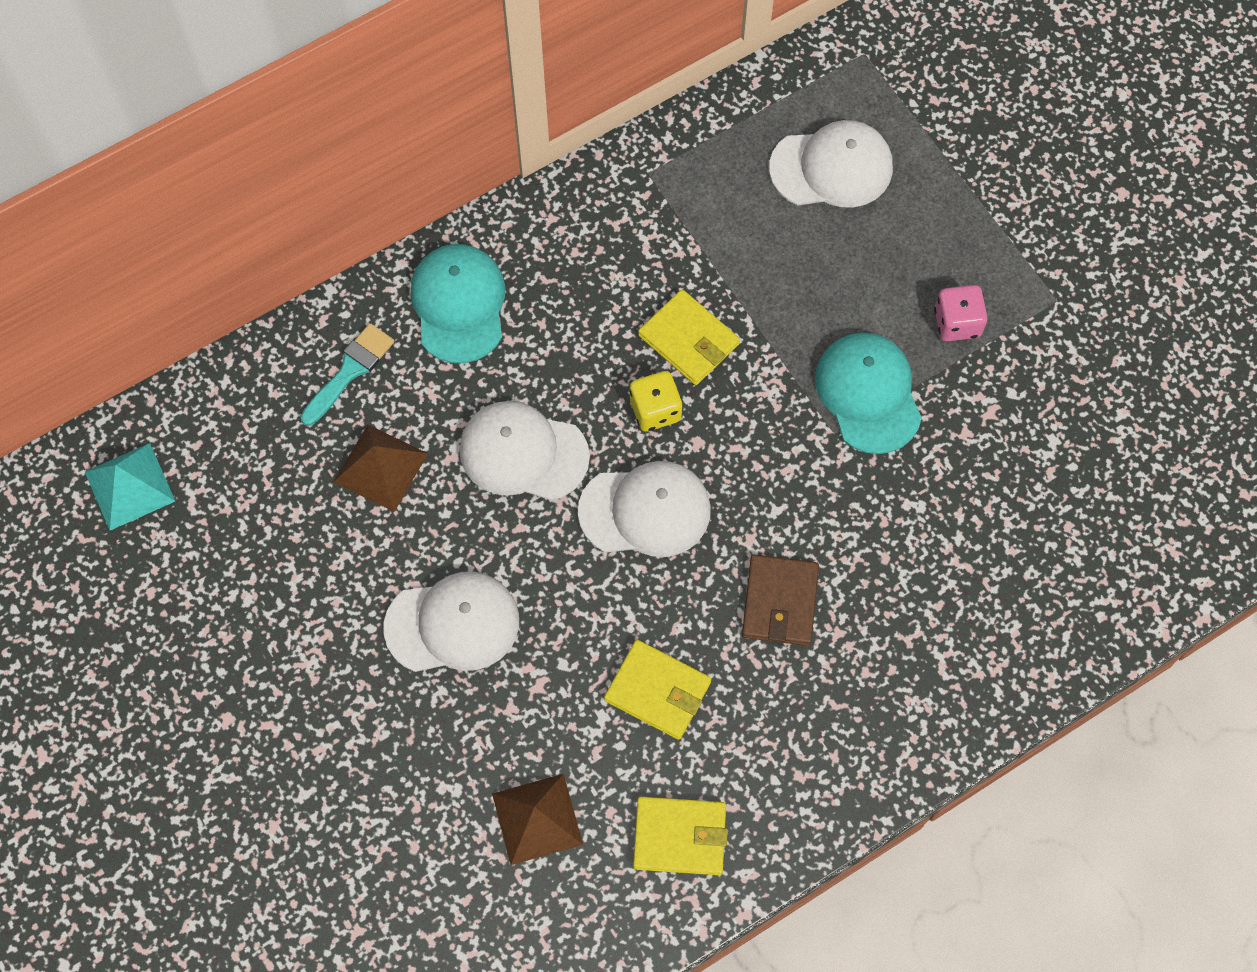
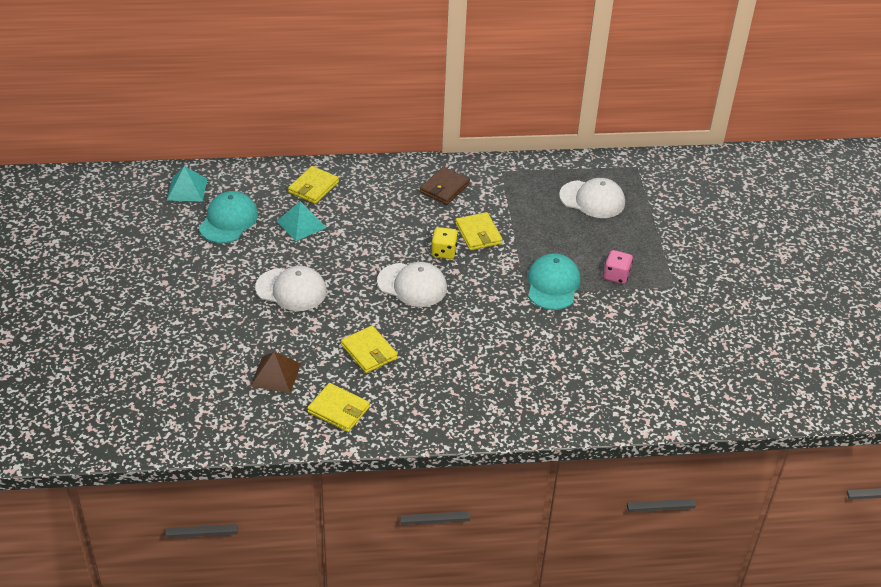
camera: 25 degrees right, 25 degrees down
(350, 371) = (313, 187): turquoise brush -> yellow wallet
(380, 467) = (301, 224): brown pyramid -> turquoise pyramid
(459, 304) = (380, 183): turquoise cap -> turquoise cap (228, 220)
(523, 453) = (370, 243): white cap -> none
(780, 602) = (453, 343): brown wallet -> brown wallet (444, 188)

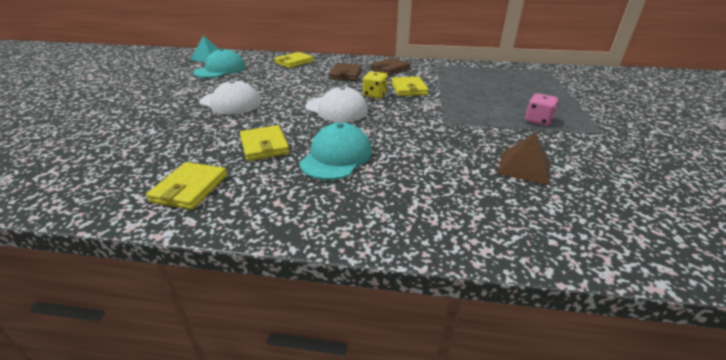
camera: 15 degrees right, 10 degrees down
(276, 374) = (157, 152): brown pyramid -> brown pyramid (524, 167)
(301, 224) = (271, 75): turquoise pyramid -> none
(338, 410) = (190, 188): yellow wallet -> yellow wallet turned 60 degrees clockwise
(394, 210) = (346, 74): none -> brown wallet
(553, 284) = (471, 120): turquoise cap -> turquoise cap (336, 157)
(592, 199) = (511, 81): white cap -> none

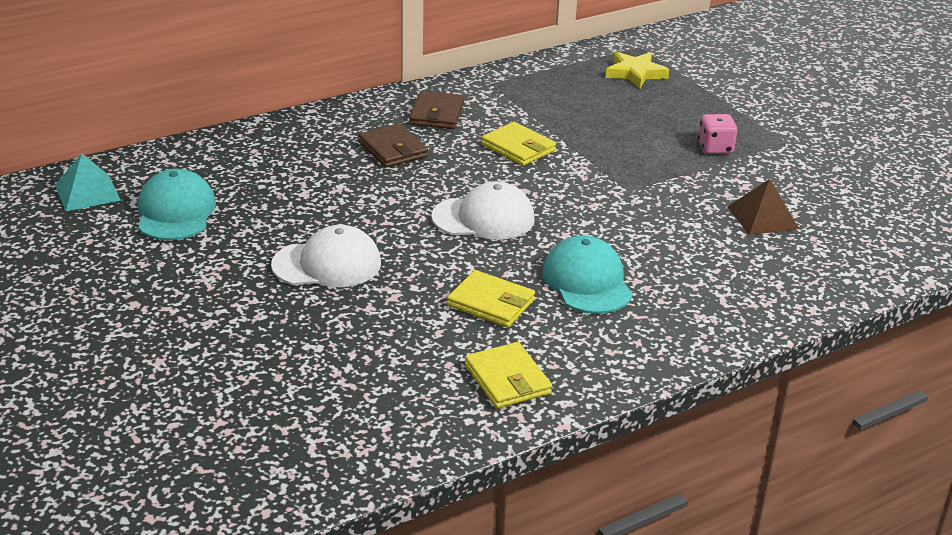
camera: 40 degrees left, 0 degrees up
(294, 62) = (266, 150): yellow wallet -> none
(375, 95) = (493, 175): yellow dice -> none
(529, 78) = (635, 73): none -> yellow star

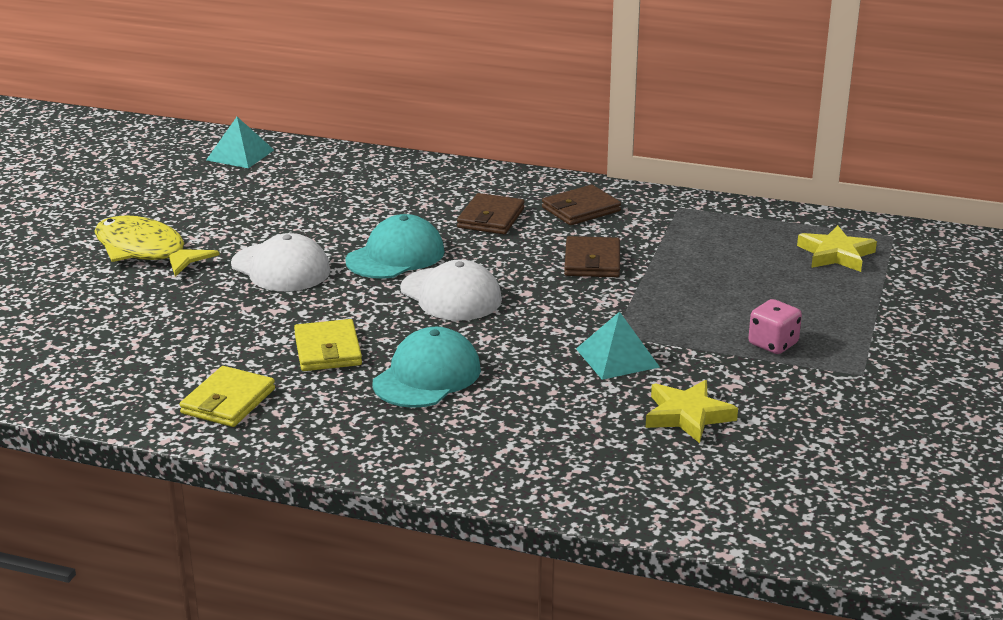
camera: 50 degrees right, 5 degrees down
(175, 212) = (263, 190): turquoise cap -> turquoise cap (395, 256)
(189, 311) = (145, 251): none -> yellow fish
(518, 147) = (592, 261): yellow wallet -> brown wallet
(660, 204) = (617, 358): none -> turquoise pyramid
(763, 217) = (687, 415): brown pyramid -> yellow star

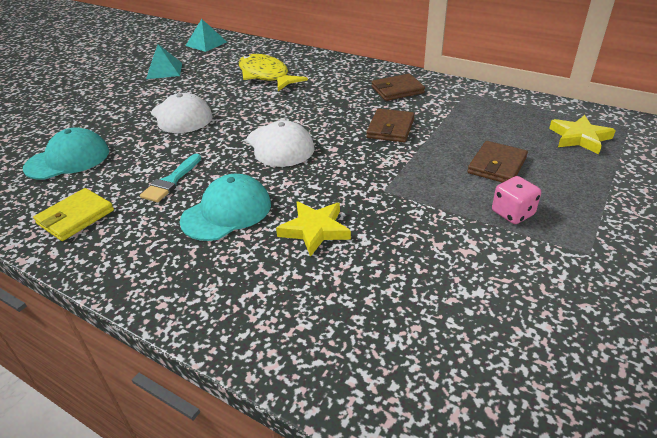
camera: 15 degrees right, 10 degrees up
(145, 251) = (110, 98): yellow fish -> yellow fish (266, 75)
(328, 350) = (171, 181): yellow wallet -> turquoise brush
(395, 256) = (258, 113): turquoise cap -> turquoise cap (68, 159)
(491, 218) = (334, 92): brown wallet -> brown wallet (497, 165)
(617, 358) = (379, 212): turquoise pyramid -> turquoise pyramid (164, 70)
(687, 415) = (419, 279): yellow star -> yellow star (315, 230)

